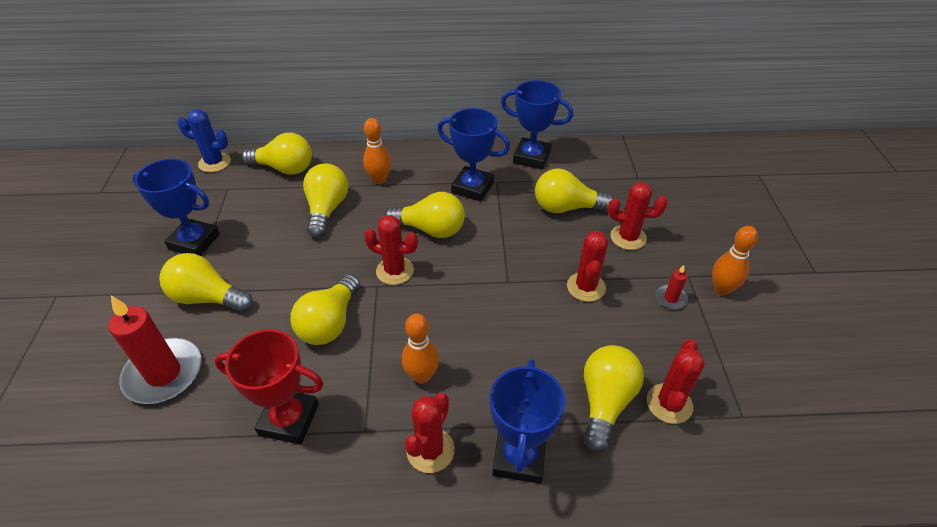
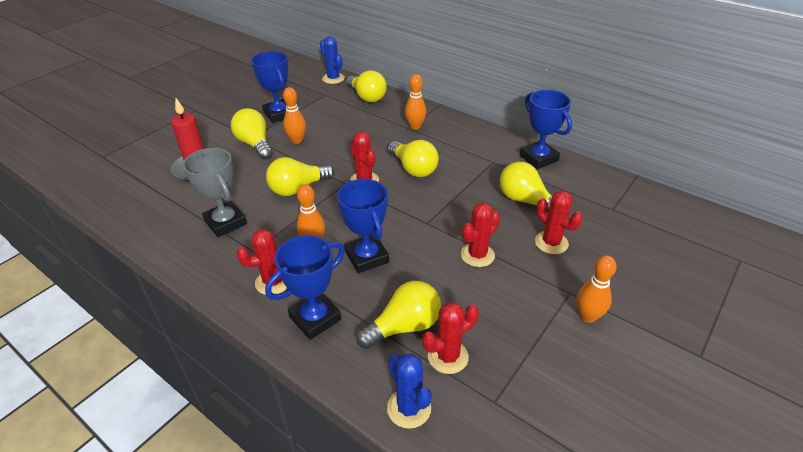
camera: 40 degrees right, 5 degrees down
(259, 264) = (297, 140): none -> orange bowling pin
(289, 419) = (225, 222): red trophy -> grey trophy
(327, 209) = (365, 129): yellow light bulb -> none
(472, 188) = (471, 158): blue trophy -> blue trophy (367, 257)
(670, 298) = (535, 298): red candle -> none
(694, 477) = (409, 408): none -> blue cactus

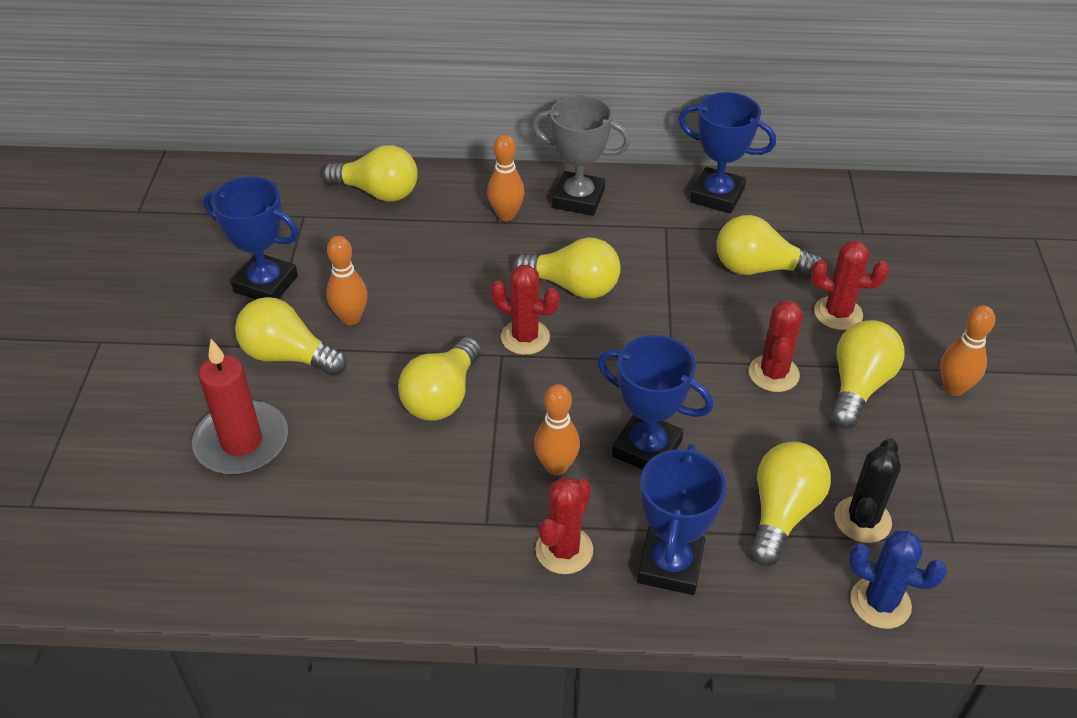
camera: 35 degrees left, 5 degrees up
(225, 222) = (395, 504): grey trophy -> grey trophy (578, 199)
(333, 78) = (284, 179): blue cactus -> none
(448, 356) = (862, 520): red cactus -> black cactus
(523, 285) = (858, 386): none -> yellow light bulb

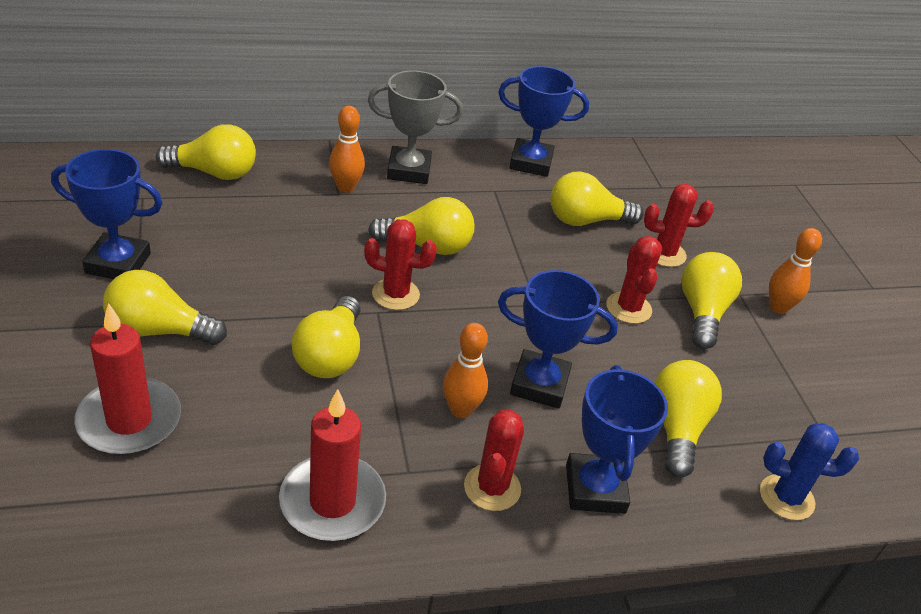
camera: 20 degrees left, 5 degrees down
(351, 318) = (216, 289): orange bowling pin -> none
(405, 543) = (332, 501): none -> red candle
(862, 520) = (746, 426): black cactus -> none

